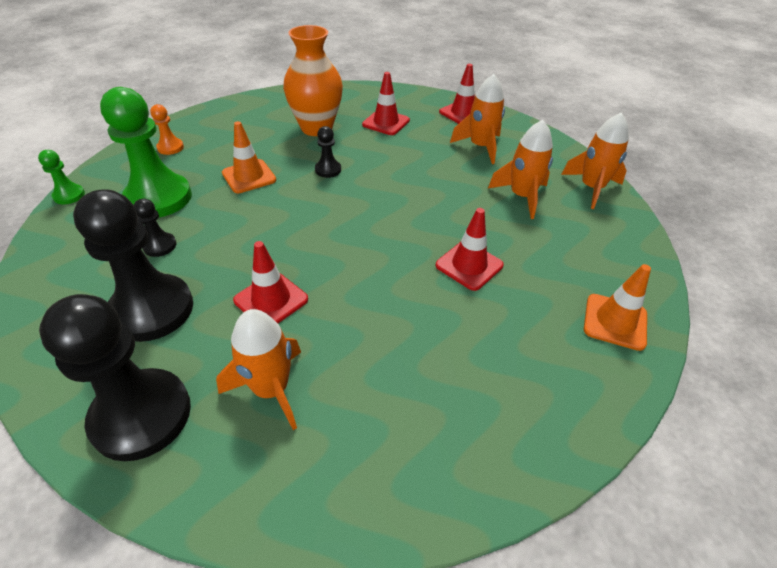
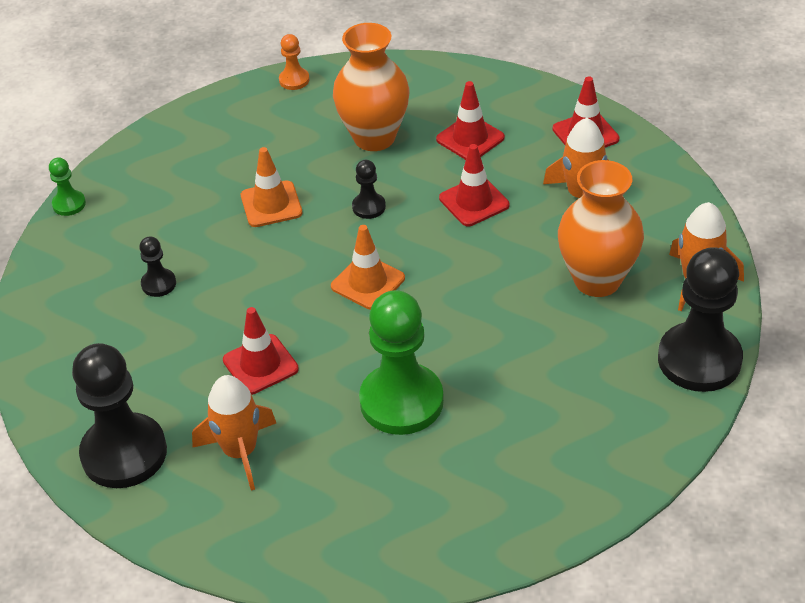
camera: 20 degrees right, 0 degrees up
(152, 310) = (143, 355): black pawn -> black pawn (699, 360)
(159, 198) = (164, 221): green pawn -> green pawn (401, 401)
(170, 147) = (186, 148): orange pawn -> orange pawn (294, 80)
(469, 265) = (486, 360): red traffic cone -> red traffic cone (474, 202)
(521, 196) = (597, 280): orange rocket -> orange vase
(615, 322) = (616, 450): orange traffic cone -> orange traffic cone (368, 282)

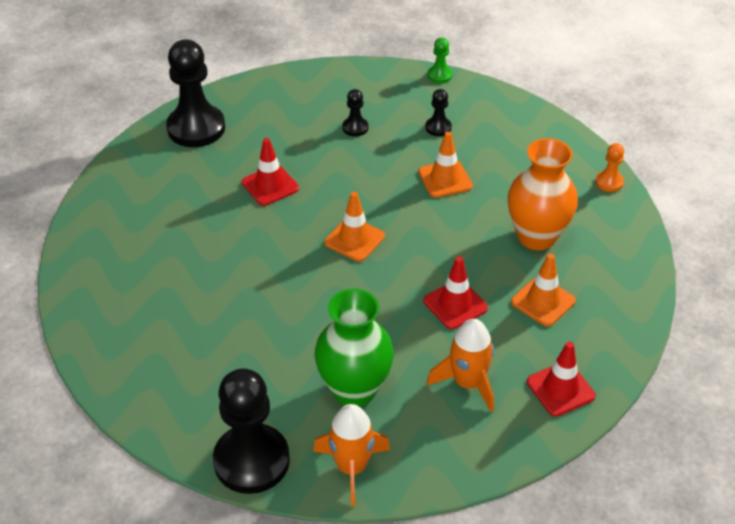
camera: 85 degrees right, 0 degrees up
(240, 452) = (189, 181): orange rocket -> none
(369, 207) = (445, 236): black pawn -> black pawn (438, 127)
(401, 401) = (225, 263): green pawn -> none
(470, 138) = (543, 301): red traffic cone -> orange traffic cone
(597, 280) = (354, 390): orange vase -> green vase

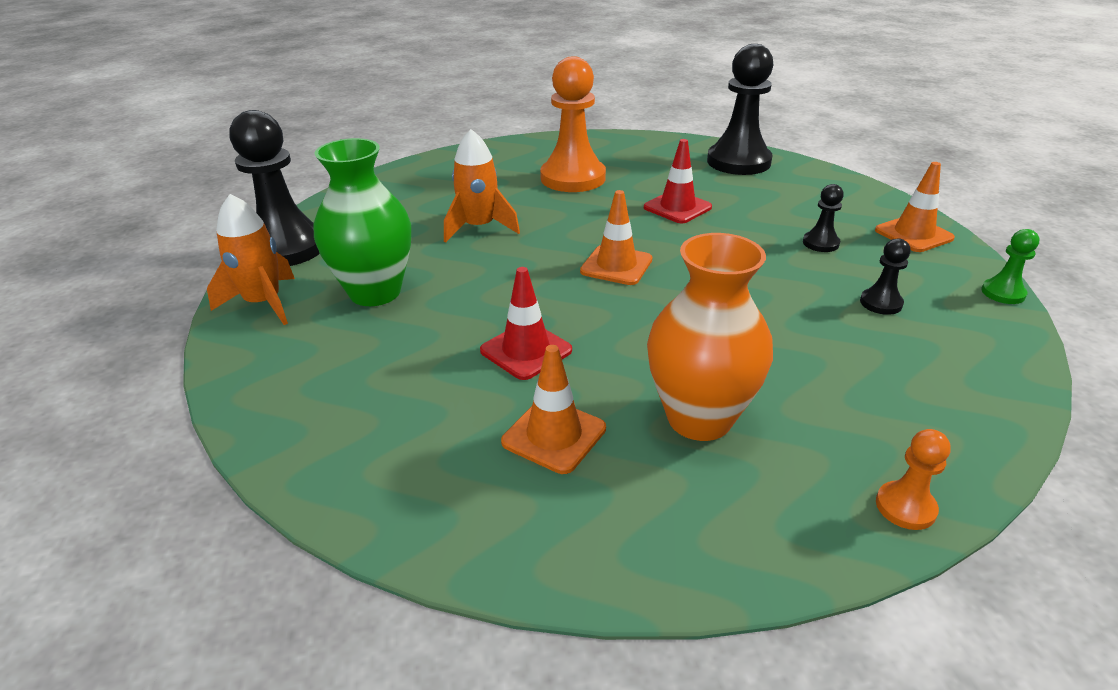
camera: 80 degrees right, 10 degrees down
(182, 239) = (573, 178): none -> orange pawn
(445, 179) = (773, 319): orange traffic cone -> orange traffic cone (913, 234)
(467, 383) = (384, 373): orange rocket -> orange rocket (479, 227)
(560, 389) = (371, 466): red traffic cone -> none

